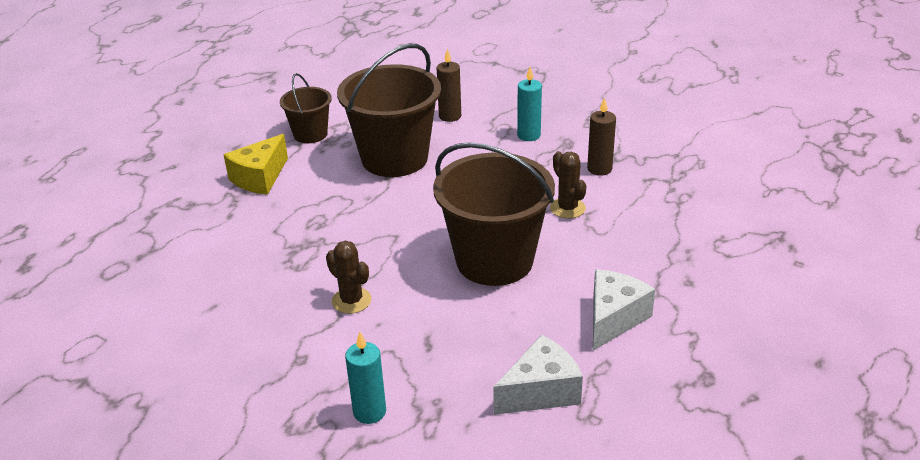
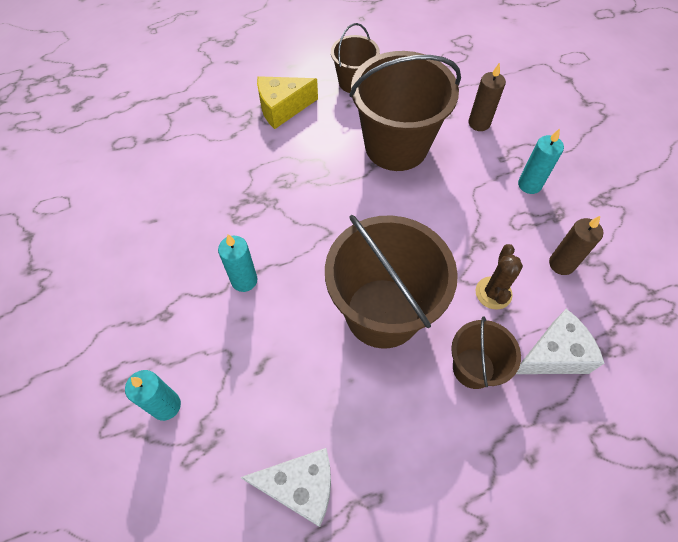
camera: 35 degrees right, 25 degrees up
(351, 301) = (244, 280): brown cactus -> turquoise candle
(598, 256) = (473, 368): none -> brown bucket
(613, 319) = (426, 452): white cheese -> white cheese (553, 355)

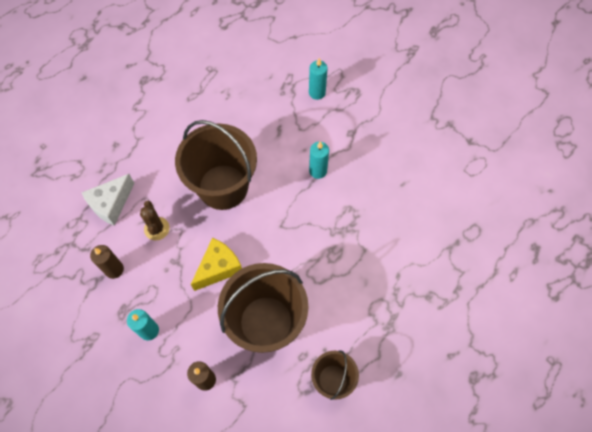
camera: 155 degrees right, 5 degrees up
(282, 108) = (376, 320): yellow cheese -> yellow cheese (218, 268)
(300, 487) = (229, 88): white cheese -> none
(473, 368) = (157, 177): brown bucket -> none

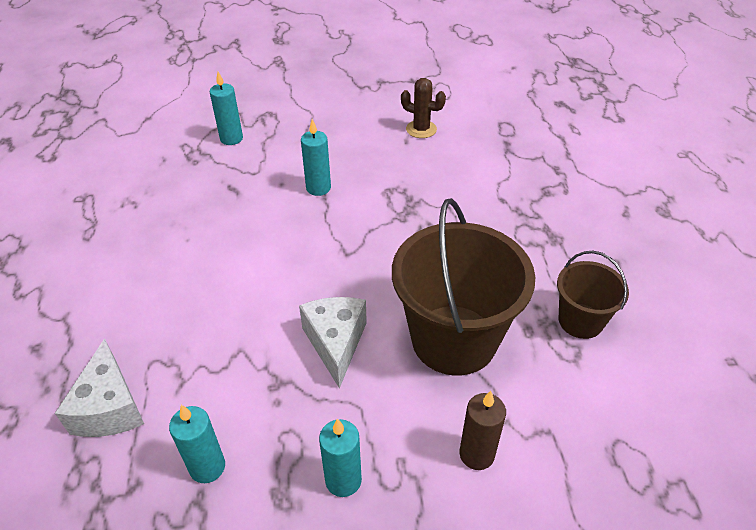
camera: 50 degrees left, 20 degrees down
(114, 269) = (207, 467): brown candle -> turquoise candle
(157, 228) = (208, 376): brown cactus -> brown cactus (421, 129)
(218, 268) = (336, 343): yellow cheese -> white cheese
(223, 187) = (237, 275): brown bucket -> none

